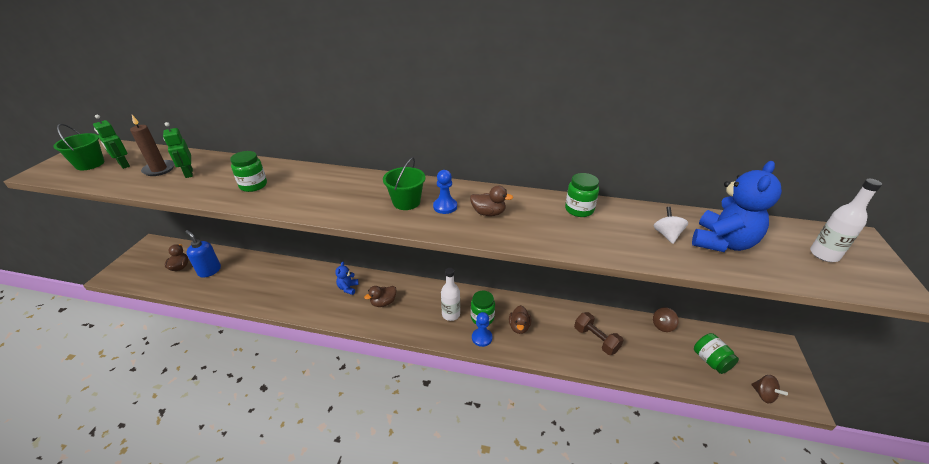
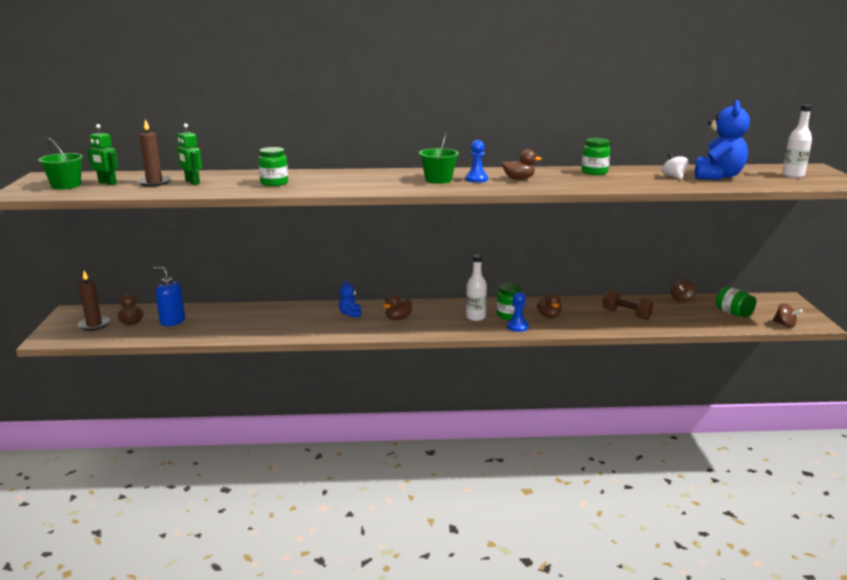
camera: 15 degrees left, 15 degrees down
(154, 264) = (94, 325): none -> brown candle

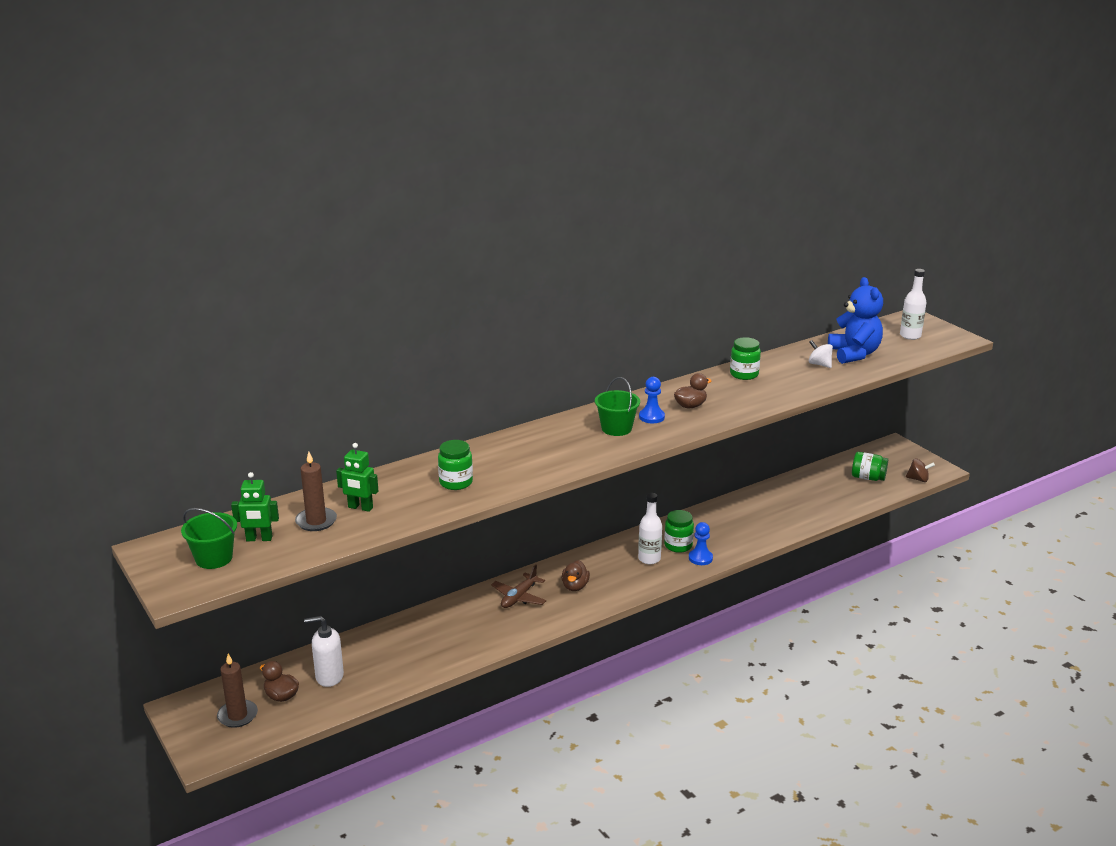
camera: 30 degrees left, 5 degrees up
(172, 321) = (329, 676): blue soap dispenser -> white soap dispenser
(350, 314) = (519, 597): blue teddy bear -> brown plane
(549, 316) = (716, 534): brown duck -> none
(626, 314) = (781, 509): brown dumbbell -> none
(682, 299) = (812, 473): brown spinning top -> none

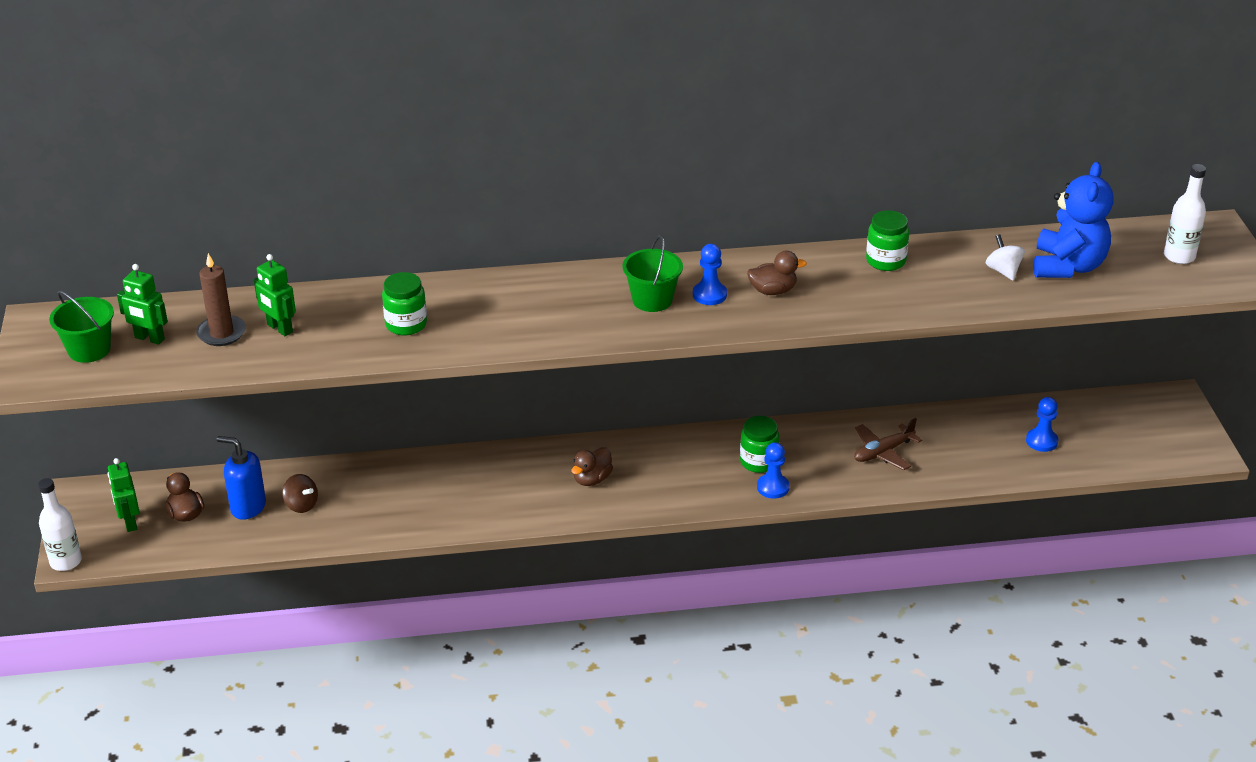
camera: 25 degrees right, 10 degrees up
(237, 715) = (130, 522): brown candle -> green robot
(329, 676) = (248, 507): white soap dispenser -> blue soap dispenser
(519, 597) = (517, 473): brown plane -> brown plane (883, 452)
(649, 559) = (708, 469): white bottle -> white bottle (66, 561)
(841, 488) = (1041, 441): none -> blue pawn
(868, 477) = (1093, 437): green jar -> none
(918, 479) = (1163, 459): brown spinning top -> brown spinning top (301, 505)

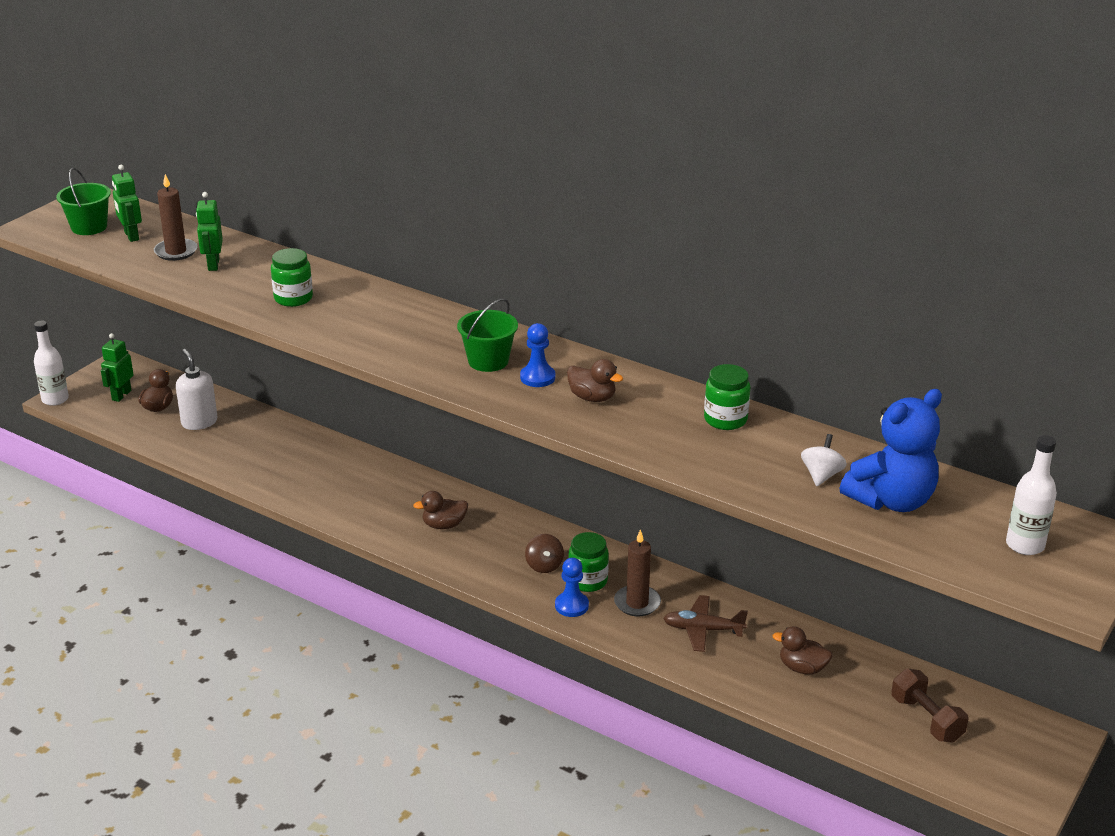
camera: 40 degrees right, 5 degrees down
(248, 507) = (199, 422): blue soap dispenser -> white soap dispenser
(301, 505) = (232, 438): brown spinning top -> brown spinning top (544, 565)
(814, 458) = (637, 603): none -> brown candle
(979, 442) = (802, 668): none -> brown duck
(1041, 441) = (864, 699): blue pawn -> none
(1092, 432) = (926, 719): none -> brown dumbbell

